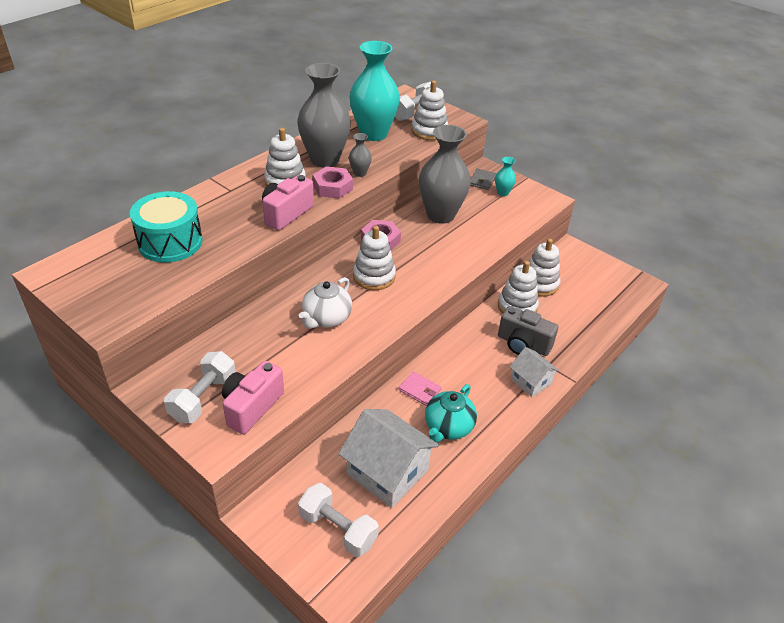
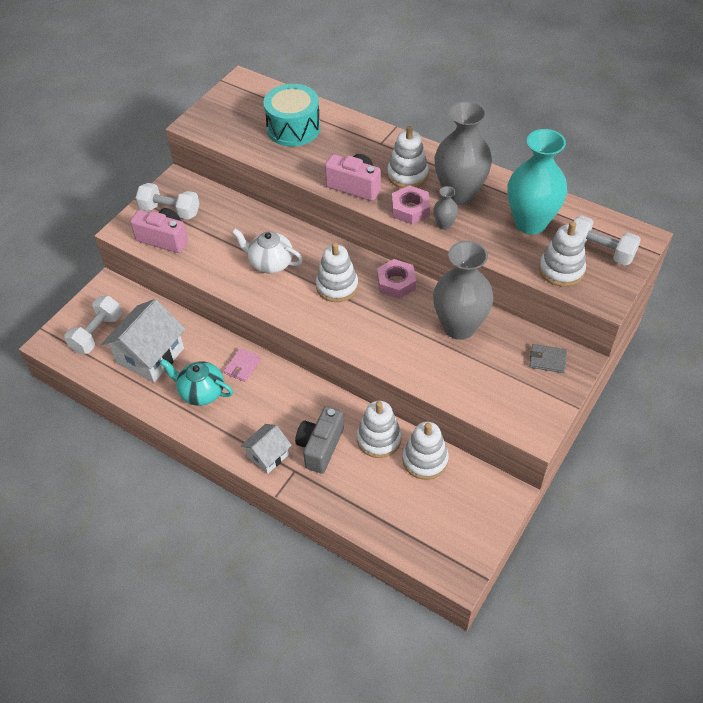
camera: 85 degrees right, 10 degrees up
(502, 193) = (529, 382): turquoise vase -> none

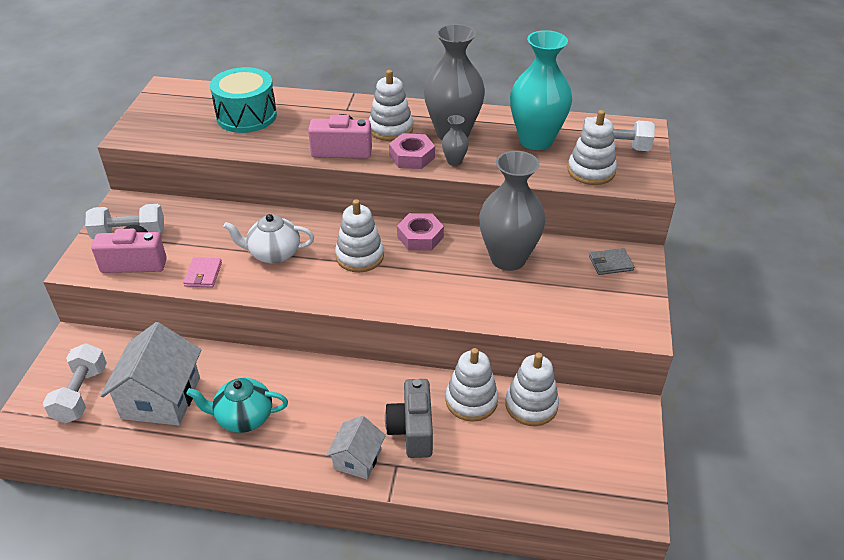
camera: 25 degrees left, 10 degrees down
(242, 366) = (279, 375): pink wallet -> pink wallet (203, 274)

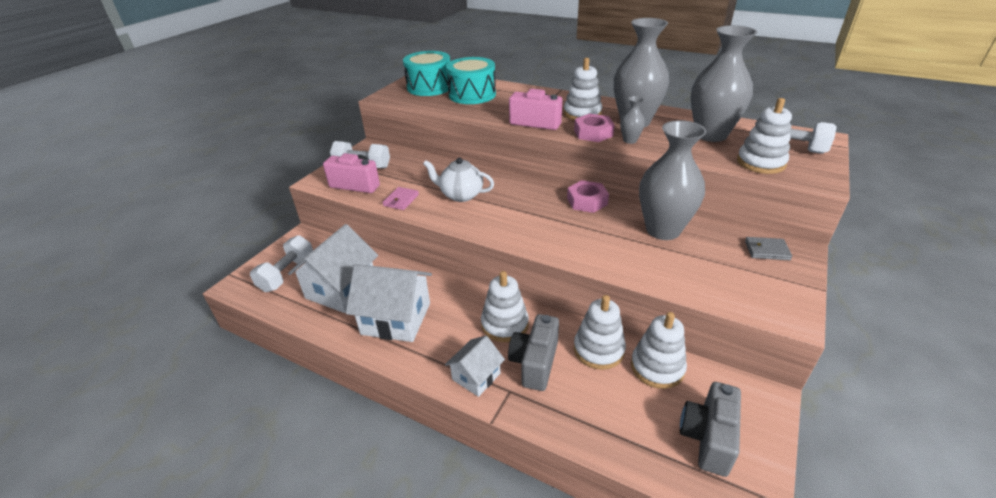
camera: 20 degrees right, 5 degrees down
(184, 110) = (429, 87): none -> turquoise drum
(243, 417) = (396, 318): turquoise teapot -> white house
(359, 256) = (529, 207): white stacking toy -> white stacking toy (504, 324)
(536, 140) = (710, 135): turquoise vase -> grey vase
(590, 461) = (708, 438): none -> grey camera

